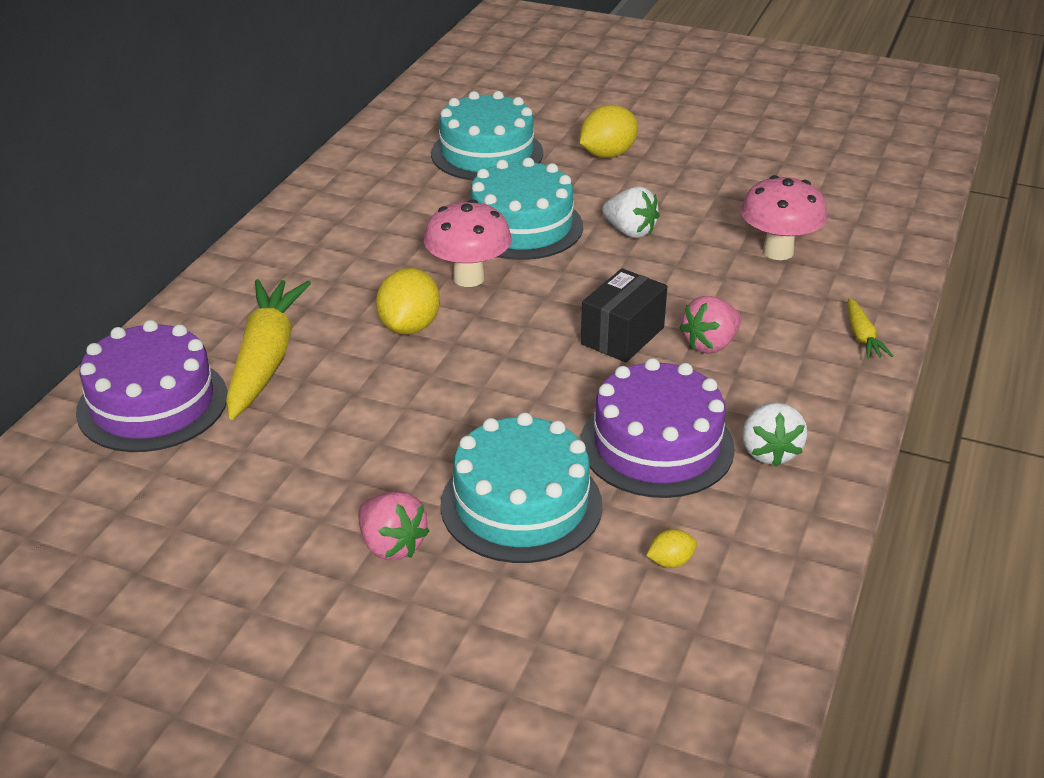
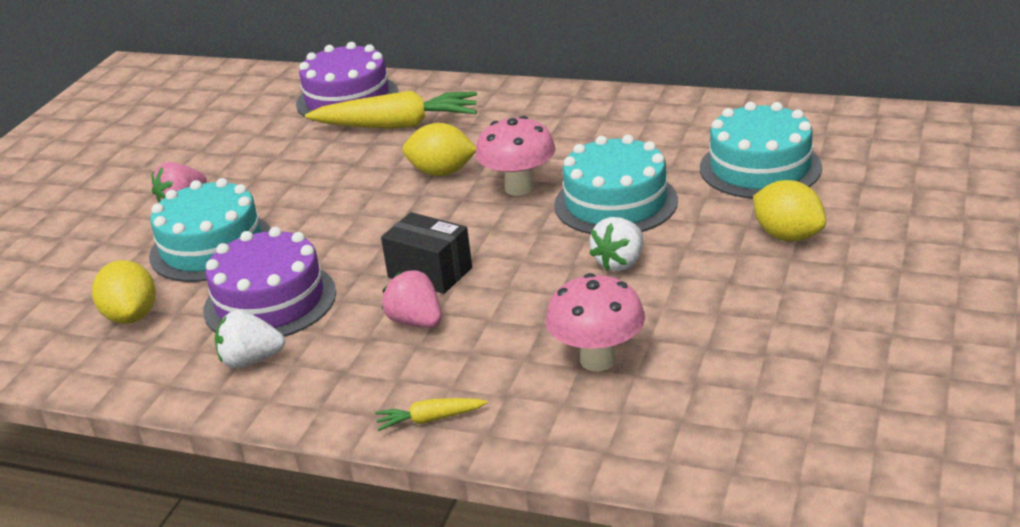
camera: 90 degrees right, 5 degrees down
(670, 561) = (131, 316): yellow lemon -> yellow lemon, size x2.04

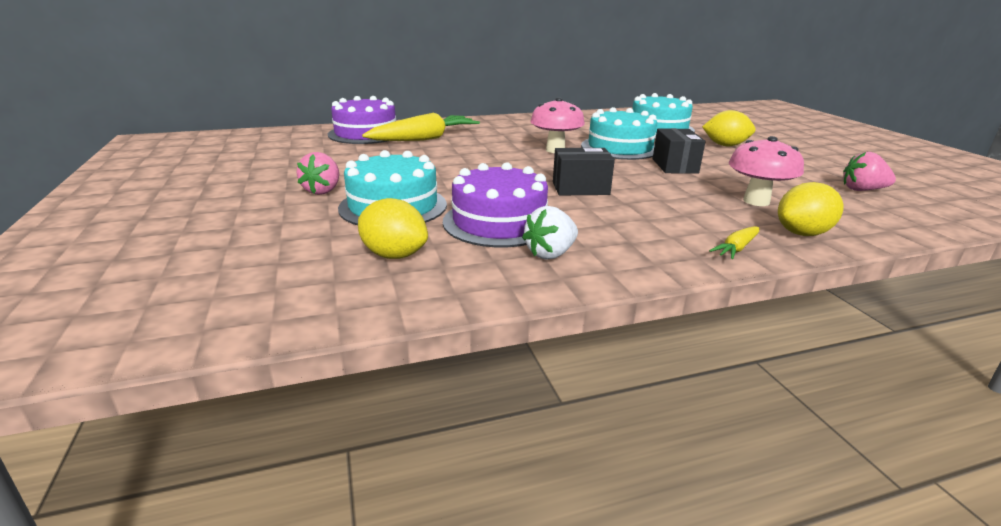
camera: 40 degrees left, 5 degrees down
(416, 322) = (621, 209): pink strawberry -> pink strawberry (862, 190)
(442, 172) = (495, 151): yellow lemon -> yellow lemon (802, 233)
(620, 263) = (674, 166): white strawberry -> black box

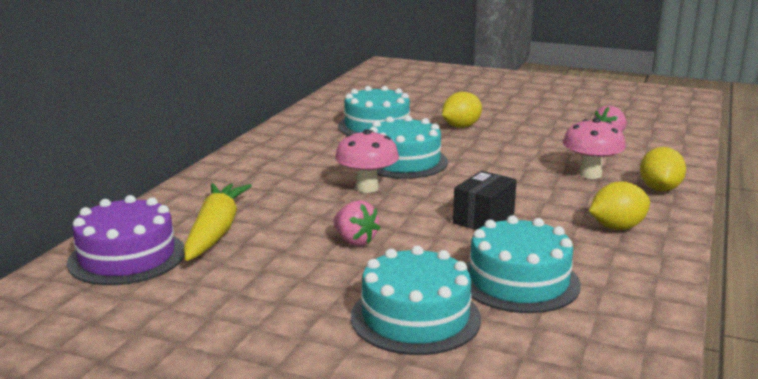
camera: 50 degrees left, 5 degrees down
(323, 191) = (311, 343): pink strawberry -> pink strawberry (355, 241)
(394, 255) = (541, 354): yellow lemon -> yellow lemon (617, 227)
(499, 222) = (519, 281): purple cake -> turquoise cake
(550, 254) = (608, 285): white strawberry -> none
(674, 166) = (481, 164): black box -> none
(736, 249) = (663, 219): yellow carrot -> none

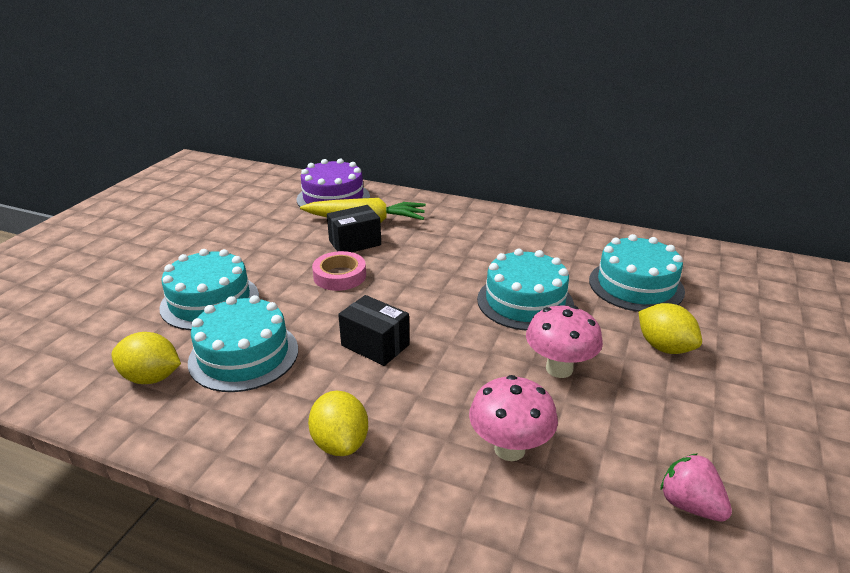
camera: 90 degrees right, 10 degrees up
(274, 236) = (355, 243): none -> black box
(355, 241) = (339, 276): pink strawberry -> pink tape
(367, 188) = (450, 280): pink mushroom -> pink mushroom (559, 369)
(659, 189) = (462, 517): yellow lemon -> yellow lemon (151, 377)

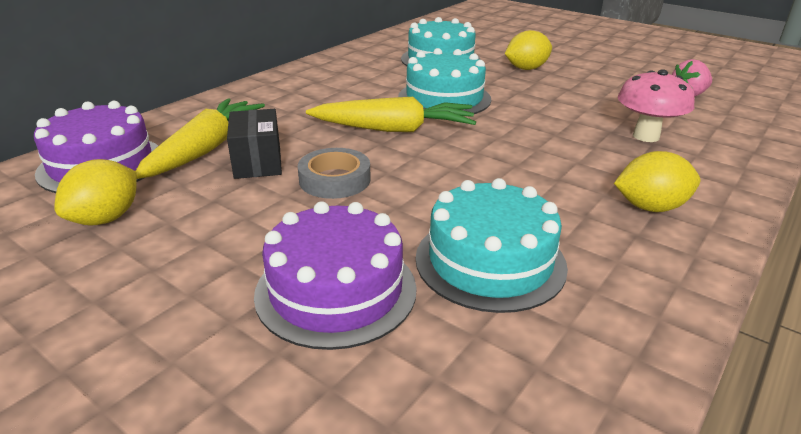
camera: 75 degrees left, 0 degrees up
(151, 377) = (527, 350): yellow lemon -> yellow lemon (106, 218)
(210, 301) = (336, 290): turquoise cake -> purple cake
(339, 276) = (334, 180): pink tape -> grey tape
(375, 345) = (492, 173): black box -> none
(437, 286) = (394, 129): none -> yellow carrot
(559, 369) = (547, 103): pink mushroom -> none

